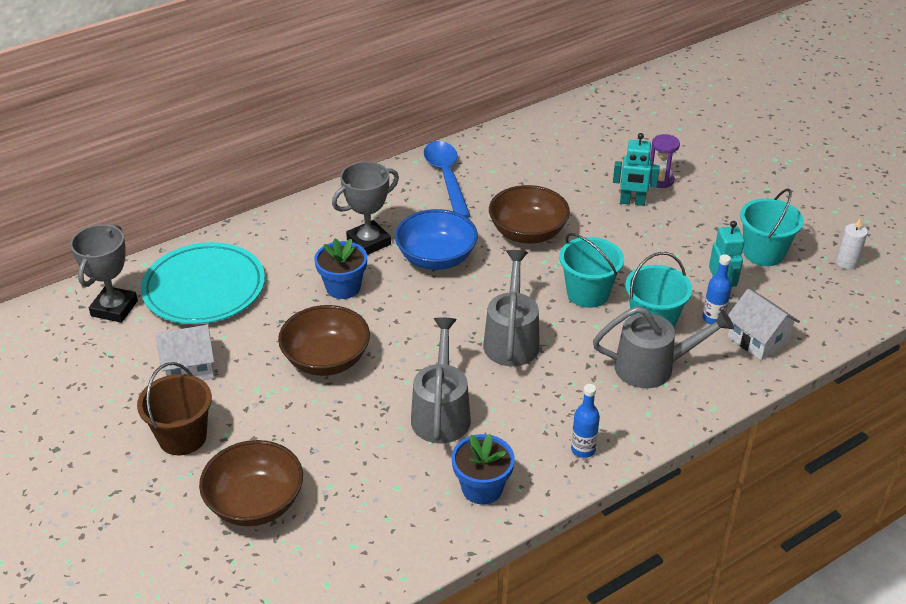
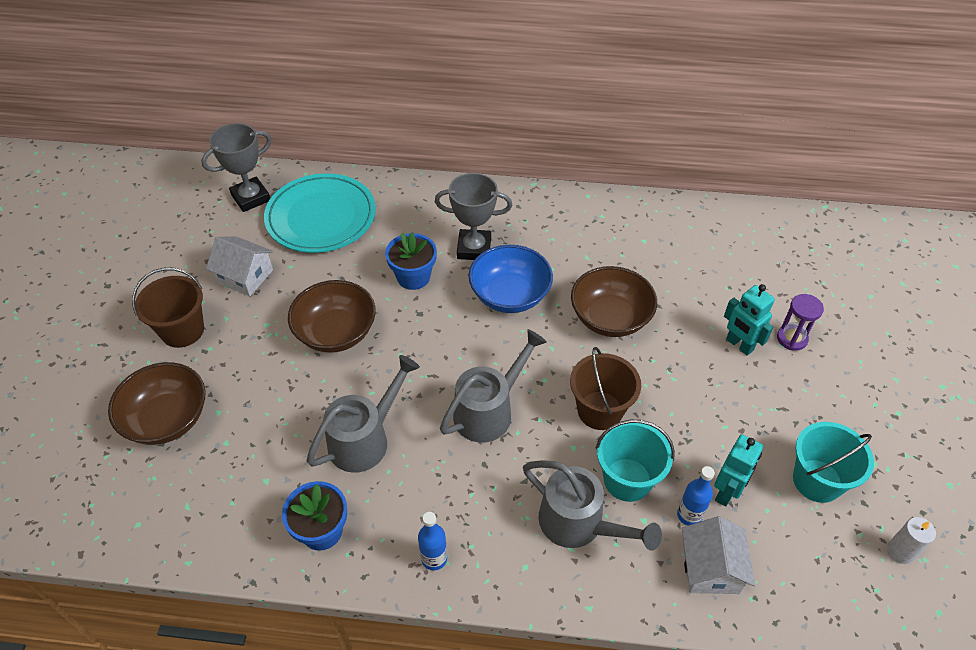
camera: 40 degrees right, 10 degrees up
(446, 178) = (597, 225): blue spoon -> none
(588, 293) = (600, 410): turquoise bucket -> brown bucket

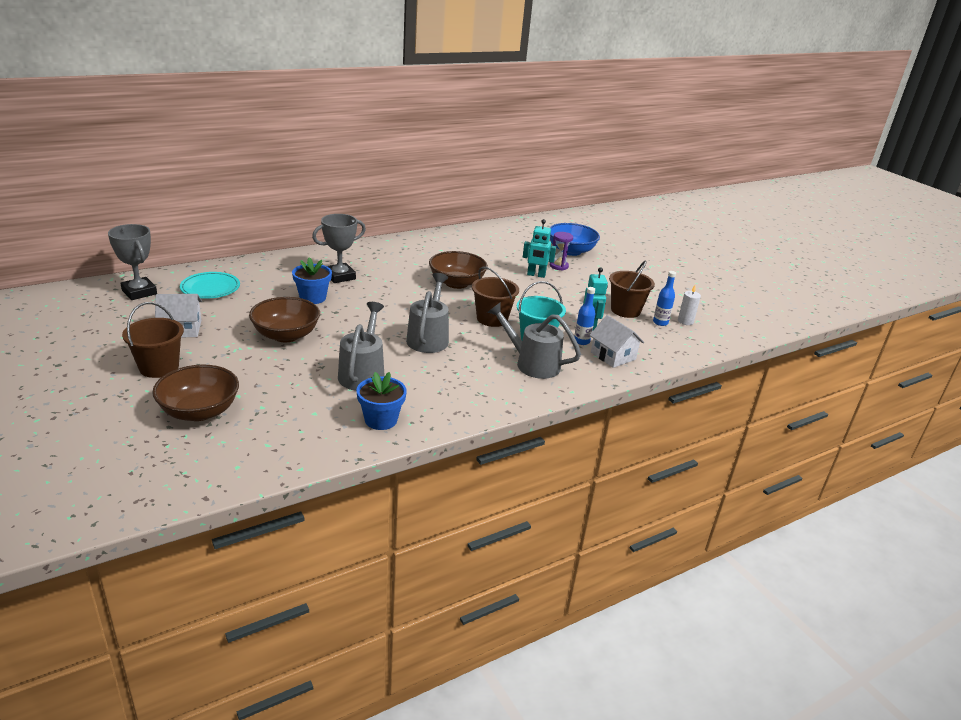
camera: 40 degrees left, 20 degrees down
(251, 198) = (139, 292): grey trophy -> grey trophy turned 60 degrees counterclockwise
(321, 217) = (210, 288): turquoise plate -> turquoise plate, size x0.63
(434, 558) = (466, 405): blue bottle -> blue bottle (660, 322)
(510, 295) = (386, 289): blue bowl -> blue bowl (571, 251)
(580, 524) = (531, 363): grey watering can -> grey watering can turned 150 degrees counterclockwise
(817, 481) = (625, 310): turquoise bucket -> brown bucket

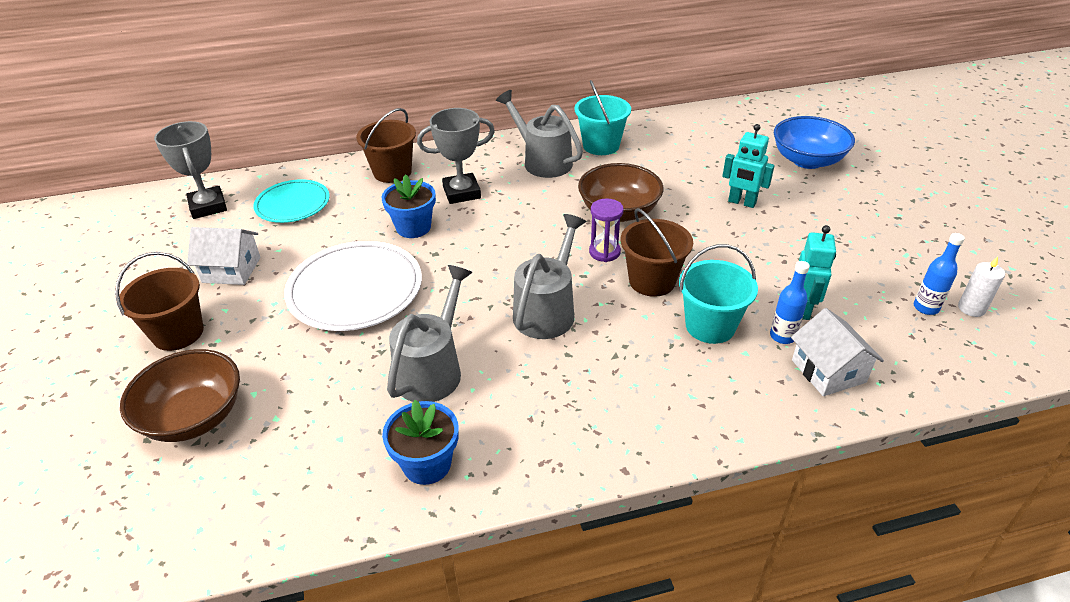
camera: 20 degrees right, 10 degrees up
(286, 335) = (355, 290): brown bowl -> white plate
(430, 246) = (601, 145): none -> turquoise bucket
(531, 363) = (689, 374): grey watering can -> grey watering can (542, 161)
(558, 266) = (781, 187): purple hourglass -> purple hourglass (604, 252)
(625, 310) = (870, 278): brown bucket -> brown bucket (392, 172)

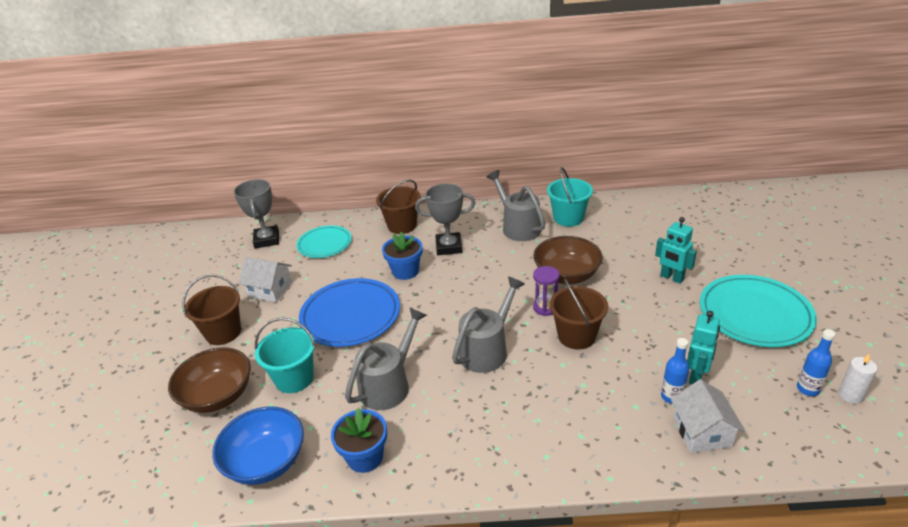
camera: 15 degrees right, 5 degrees down
(355, 290) = (350, 316): white plate -> blue plate
(710, 326) = (613, 380): turquoise bucket -> turquoise bucket (294, 378)
(807, 160) = (740, 246): blue bowl -> blue bowl (266, 462)
(845, 233) = (754, 314): none -> turquoise plate

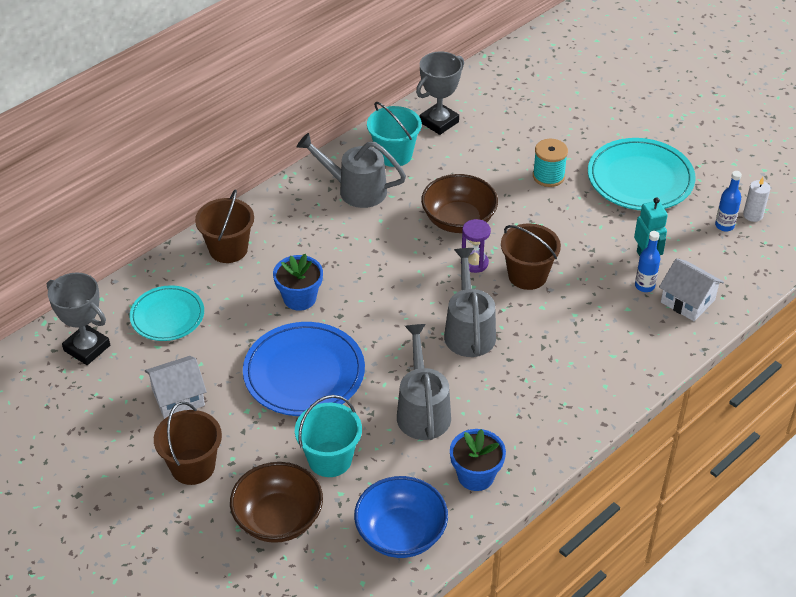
camera: 45 degrees left, 10 degrees up
(449, 247) = (311, 248): grey trophy -> grey trophy (439, 122)
(671, 278) = (548, 176): turquoise robot -> turquoise spool

